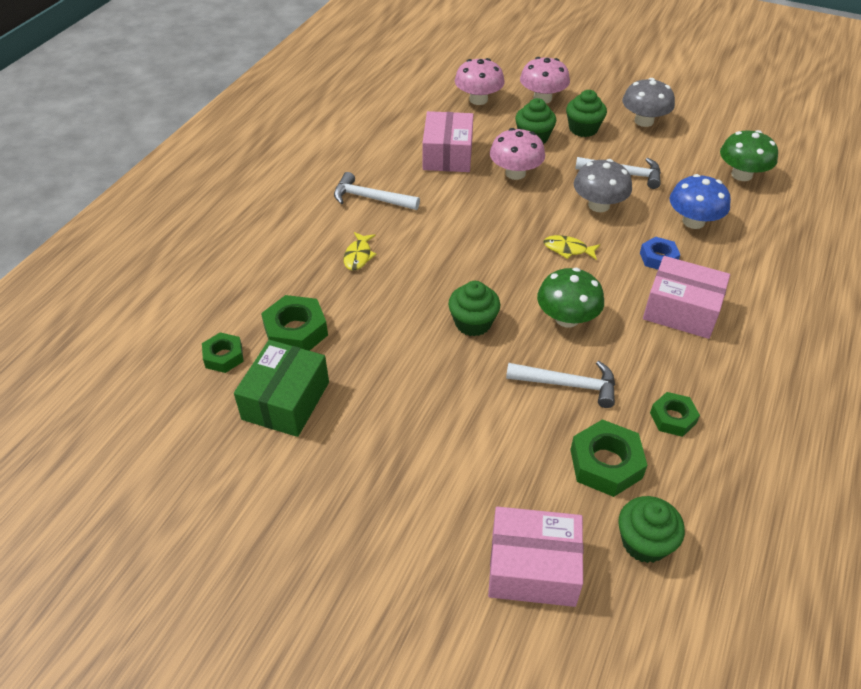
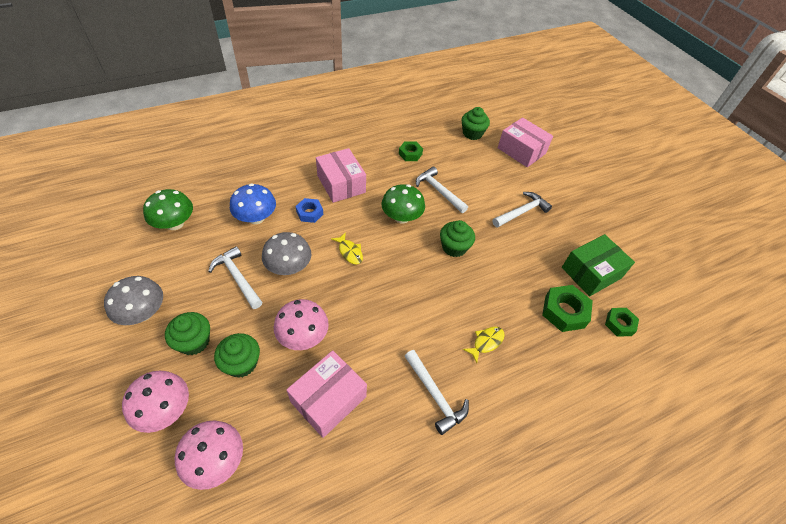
camera: 145 degrees left, 5 degrees up
(435, 431) = (521, 212): none -> white hammer
(606, 463) = (458, 158): green nut -> none

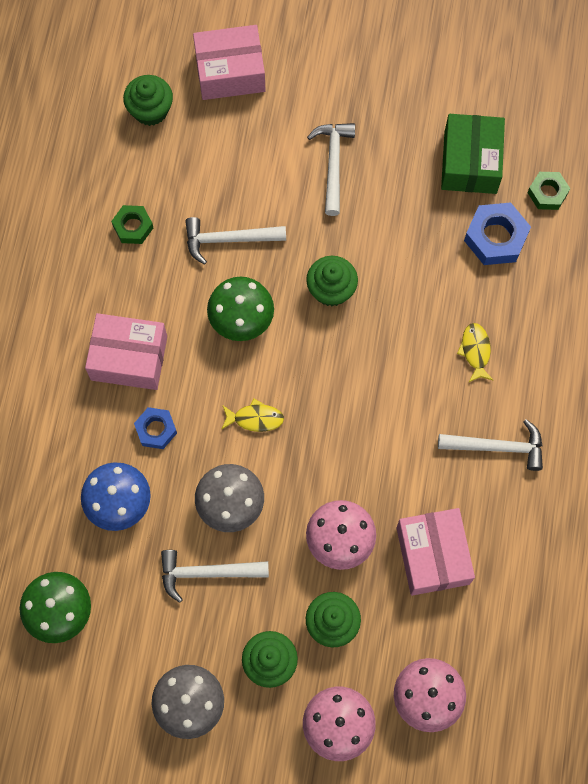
camera: 50 degrees left, 20 degrees up
(564, 311) = (495, 237): green nut -> blue nut

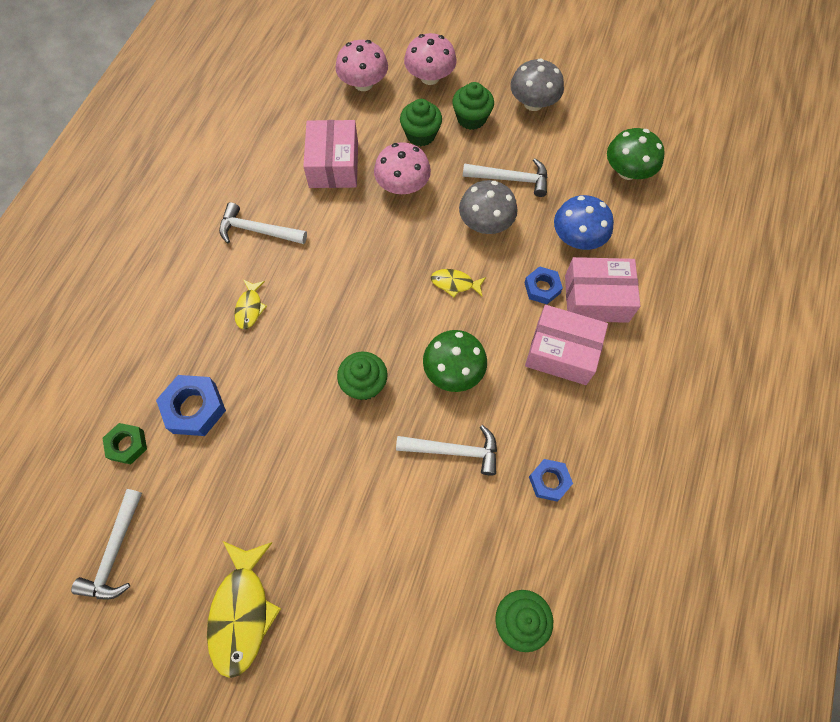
camera: 170 degrees left, 5 degrees down
(133, 227) = (549, 481): green nut -> blue nut
(230, 72) = (422, 655): pink box -> pink box (596, 298)
(333, 164) = (332, 515): white hammer -> white hammer (115, 552)
(391, 78) = (242, 612): none -> yellow fish
(470, 162) = (191, 492): green box -> none

